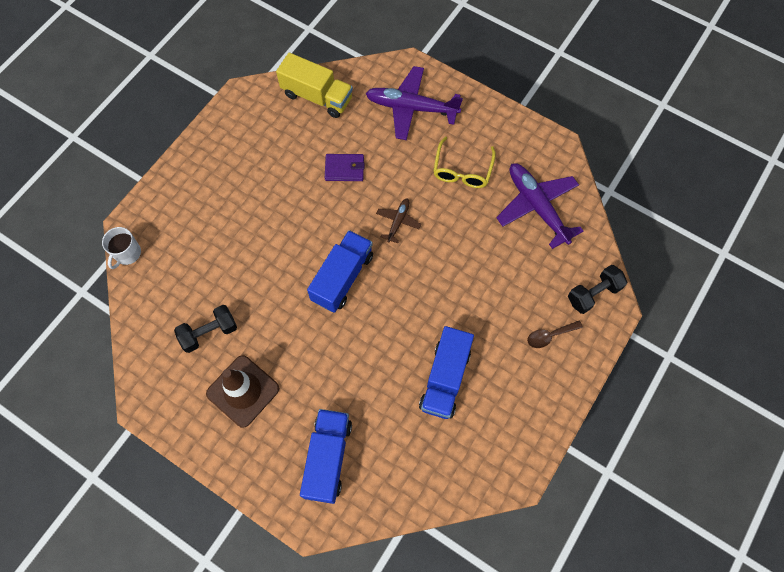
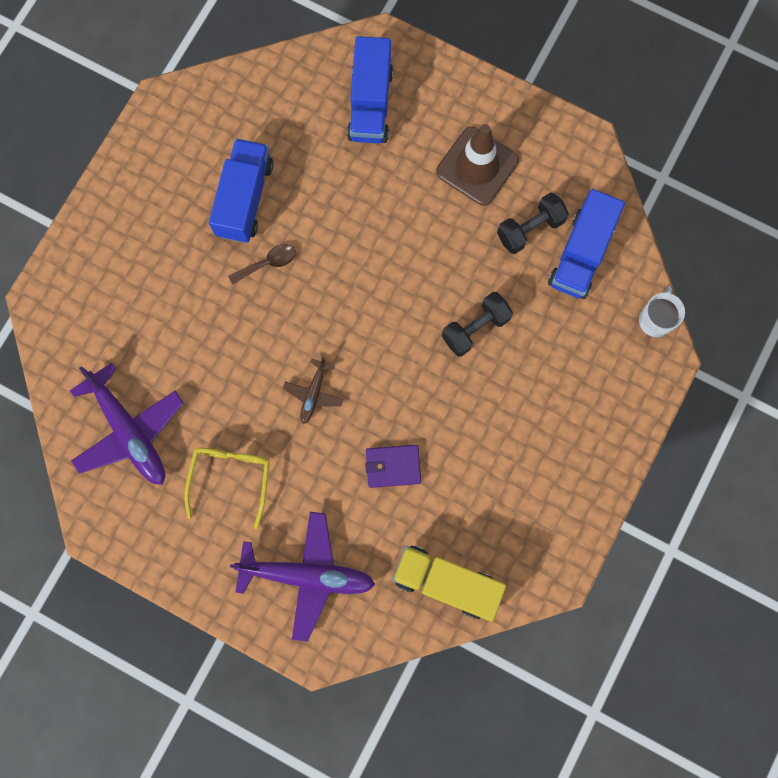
camera: 175 degrees right, 10 degrees up
(342, 277) = (378, 311): blue truck -> blue truck (581, 254)
(549, 336) = (120, 259): brown spoon -> brown spoon (268, 263)
(593, 294) = (63, 316): black dumbbell -> black dumbbell (475, 328)

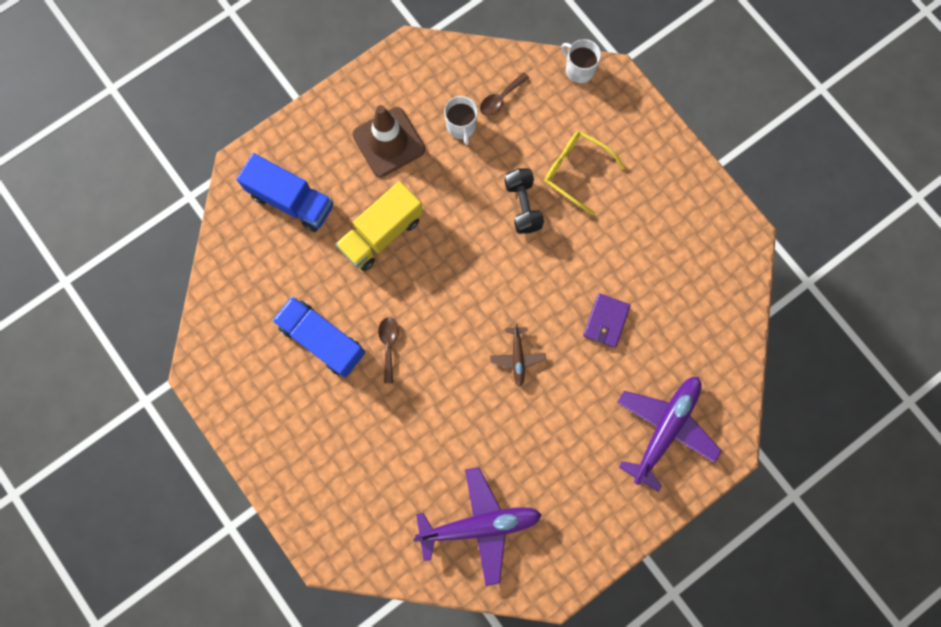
camera: 65 degrees left, 0 degrees up
(230, 479) = (558, 457): yellow glasses -> yellow glasses (576, 171)
(314, 393) = (517, 357): brown plane -> brown plane turned 45 degrees clockwise
(446, 582) = (716, 322): yellow truck -> yellow truck (382, 234)
(530, 229) = (461, 126): black dumbbell -> white mug
(581, 254) = (500, 99): blue truck -> brown spoon

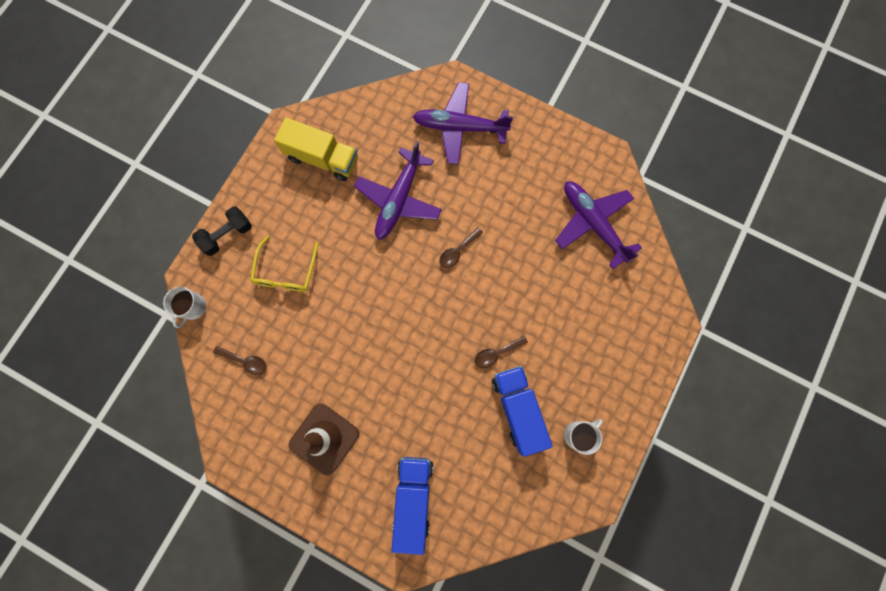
camera: 115 degrees left, 0 degrees up
(323, 340) = (517, 409): blue truck -> blue truck turned 150 degrees clockwise
(382, 234) = (407, 404): yellow truck -> yellow truck (322, 158)
(461, 126) = (284, 382): white mug -> white mug (578, 434)
(517, 357) = (457, 251): brown plane -> brown spoon
(523, 206) = (333, 300): black dumbbell -> black dumbbell (228, 235)
(606, 321) = (399, 199): purple wallet -> purple plane

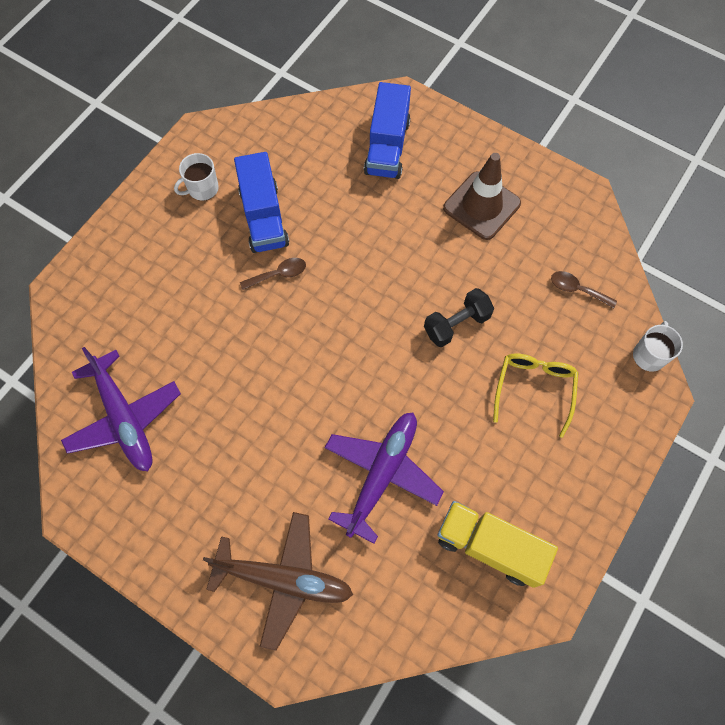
camera: 175 degrees left, 10 degrees down
(228, 235) = (616, 444): black dumbbell -> black dumbbell (456, 324)
(457, 251) = (309, 397): brown spoon -> none
(460, 127) = (283, 579): purple plane -> brown plane

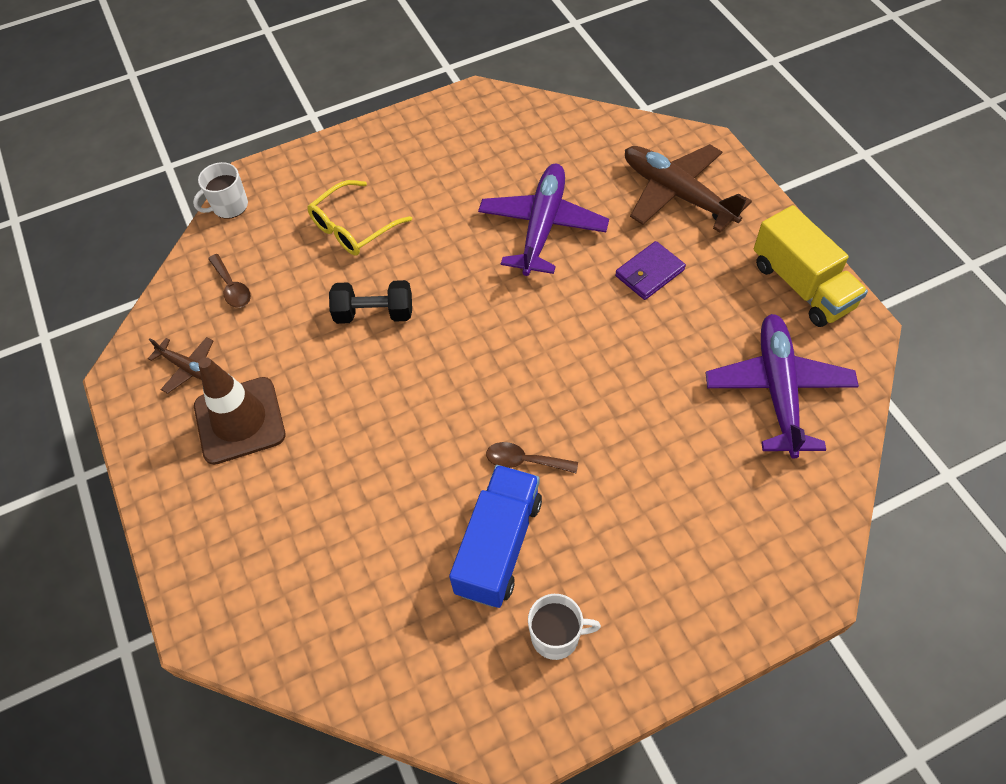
camera: 145 degrees left, 10 degrees down
(267, 475) = (649, 273): none -> purple wallet
(381, 475) = (542, 227): purple plane -> purple plane turned 135 degrees clockwise
(387, 147) = (279, 560): blue truck -> none
(489, 546) = (489, 144): yellow truck -> yellow truck (801, 285)
(548, 219) = (188, 368): none -> brown plane

